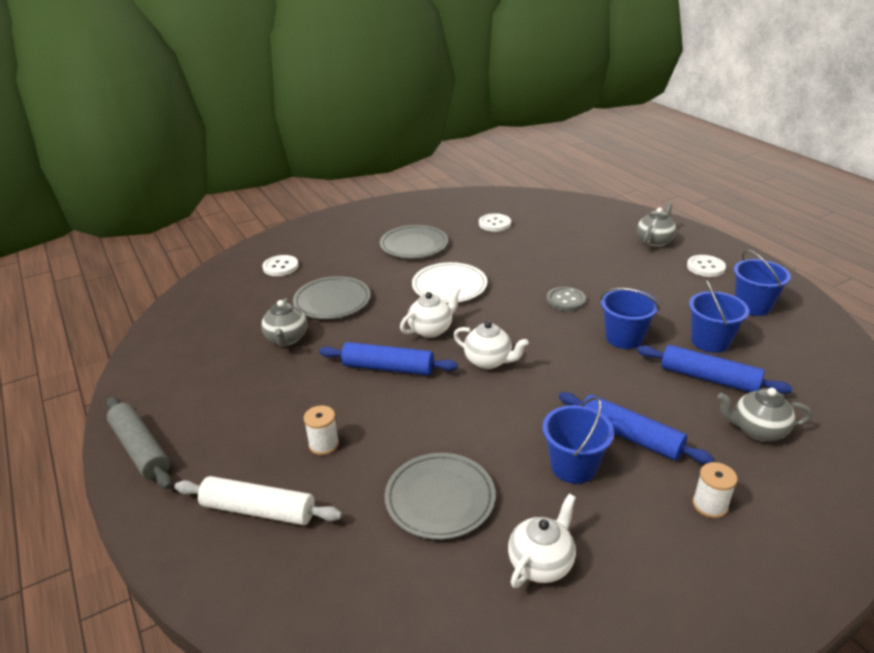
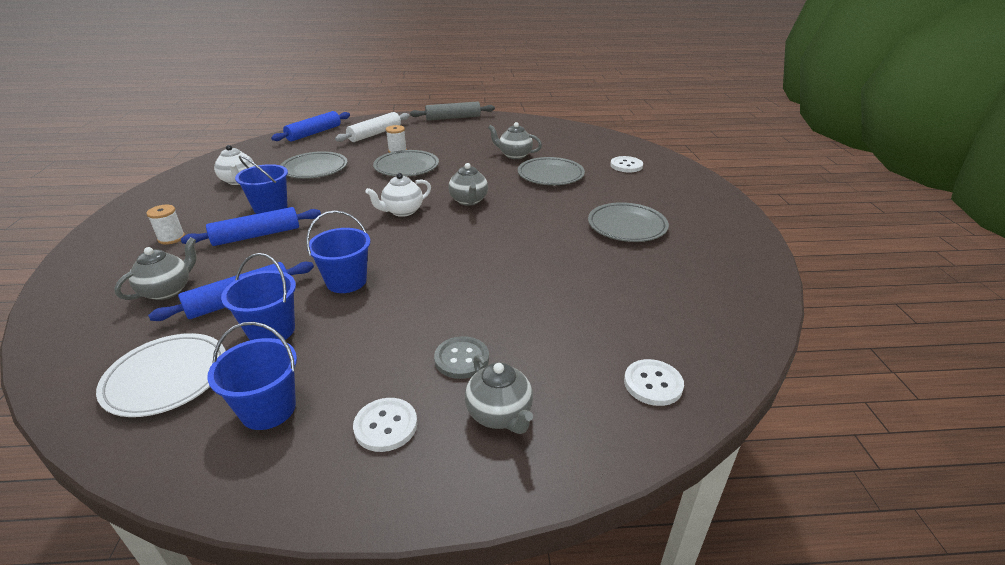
camera: 115 degrees right, 0 degrees up
(375, 409) = (406, 167): none -> grey plate
(388, 367) = (442, 178): blue rolling pin -> blue rolling pin (314, 133)
(431, 329) = (469, 201): white teapot -> grey teapot
(449, 286) = (527, 224): white plate -> white plate (167, 378)
(494, 224) = (652, 289): white button -> white button (653, 384)
(565, 300) = (439, 274): grey button -> grey button (461, 359)

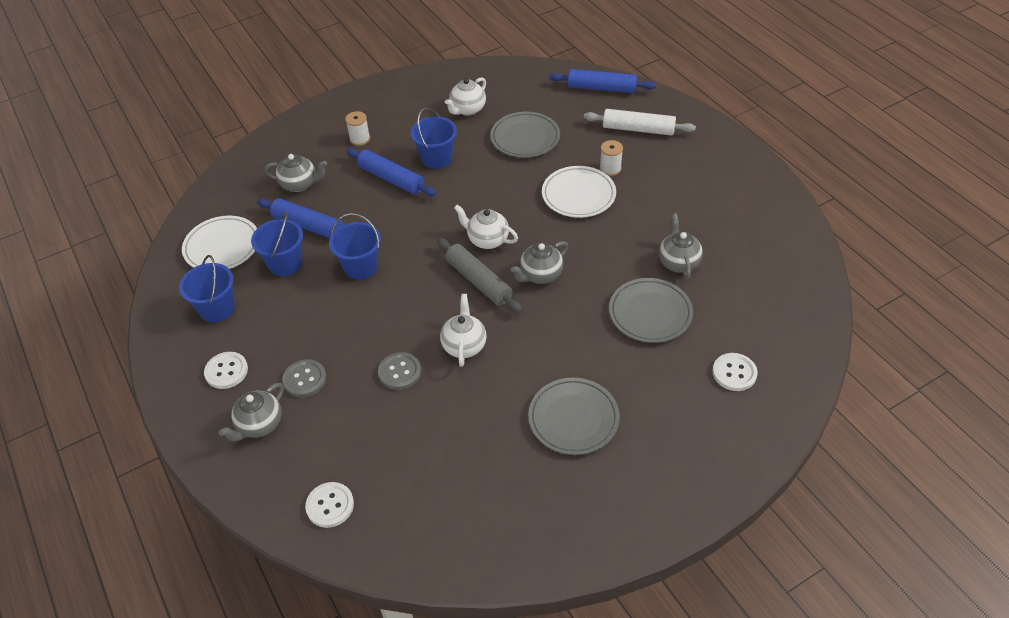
camera: 65 degrees right, 15 degrees up
(406, 167) = (578, 195): grey plate -> white plate
(453, 118) = (742, 162): grey rolling pin -> grey rolling pin (479, 281)
(508, 293) = (399, 372): none -> grey button
(509, 252) = (464, 345): none -> white teapot

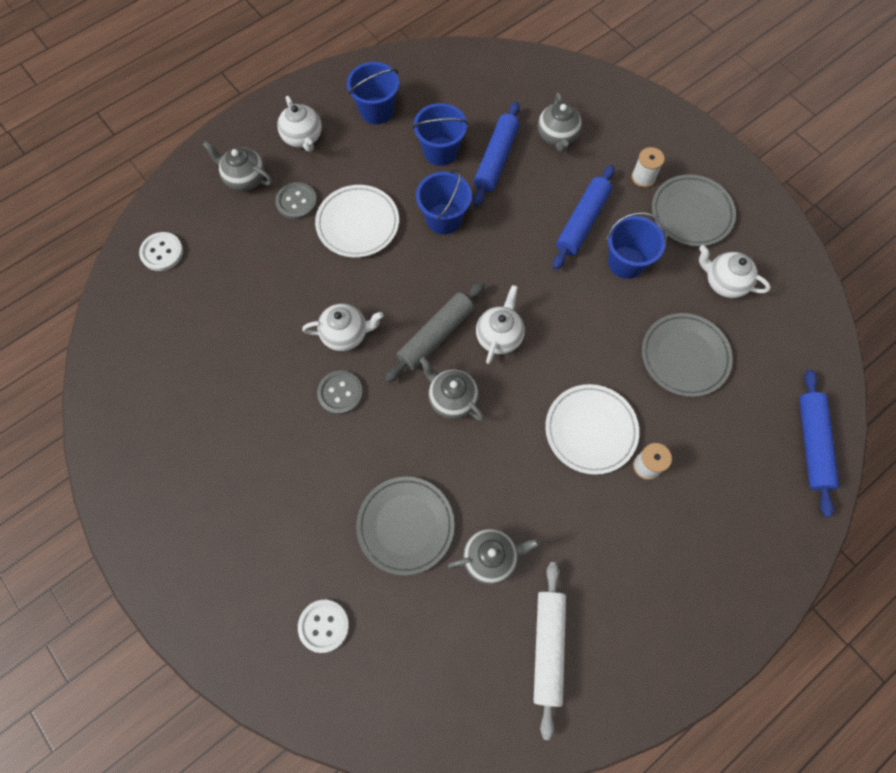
camera: 80 degrees right, 20 degrees up
(222, 247) = (457, 93): white plate -> white plate (358, 224)
(226, 371) = (303, 138): white button -> white teapot
(399, 372) = (309, 281): grey button -> grey button (340, 393)
(573, 418) = (257, 451): grey plate -> grey plate (691, 213)
(638, 129) = (734, 499): white rolling pin -> white rolling pin (548, 647)

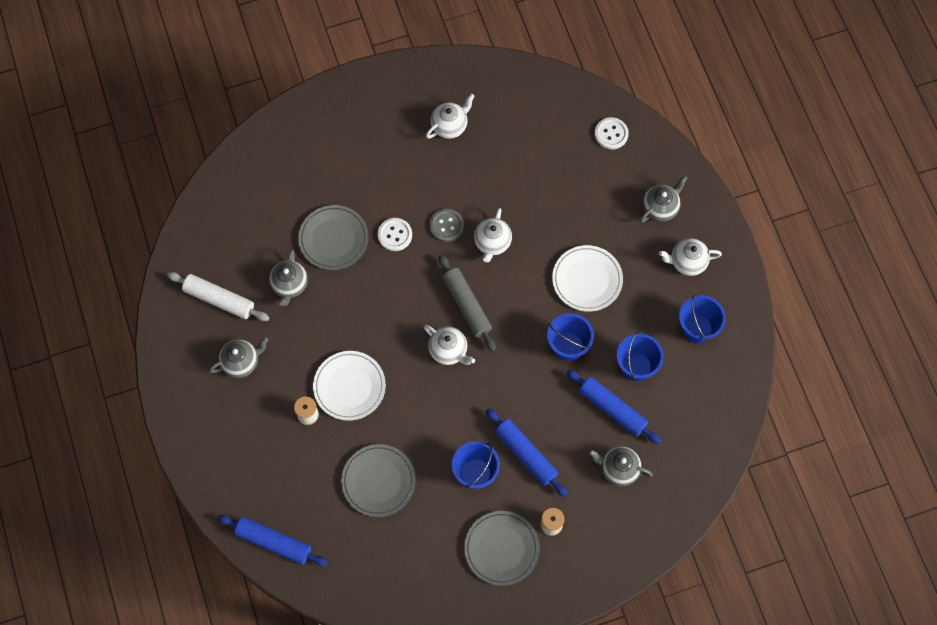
camera: 110 degrees right, 0 degrees up
(296, 202) = (624, 240): grey button -> none
(324, 626) = (291, 171): white button -> white button (395, 235)
(452, 399) = (412, 299): grey teapot -> grey teapot (241, 362)
(724, 282) = (428, 544): white teapot -> white teapot (450, 126)

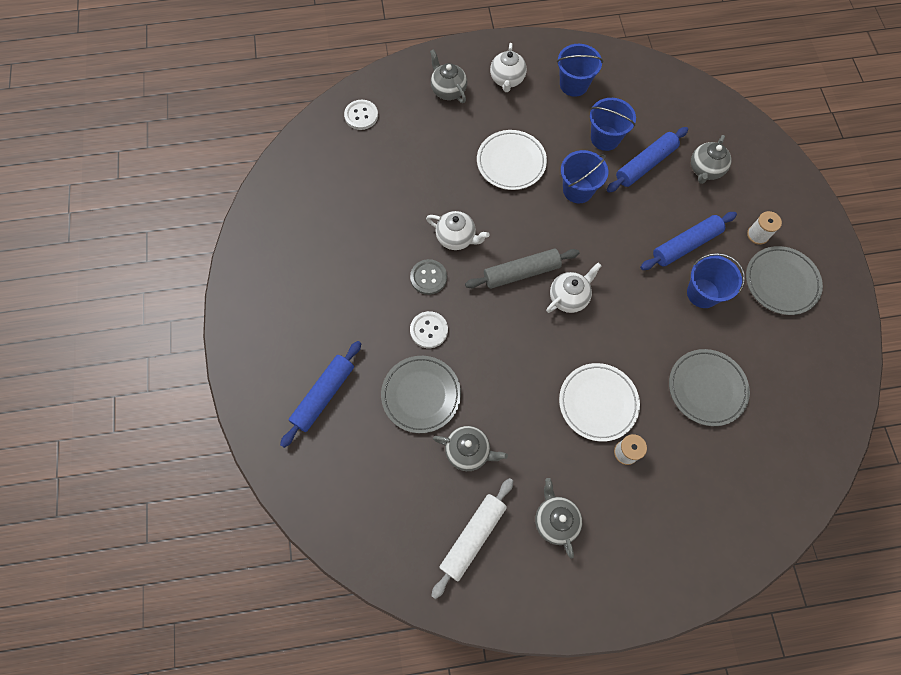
camera: 80 degrees left, 0 degrees up
(274, 542) = (771, 510): blue rolling pin -> blue rolling pin (323, 395)
(450, 126) = (313, 256): white teapot -> none

